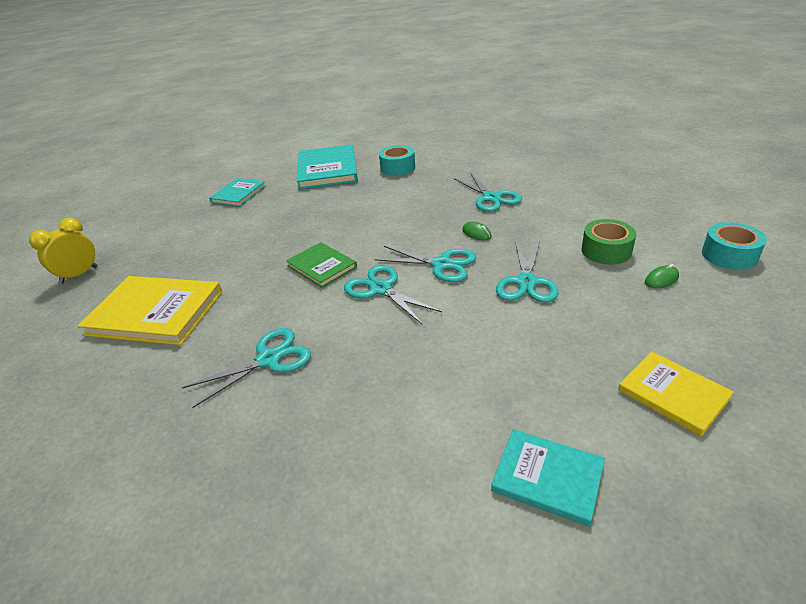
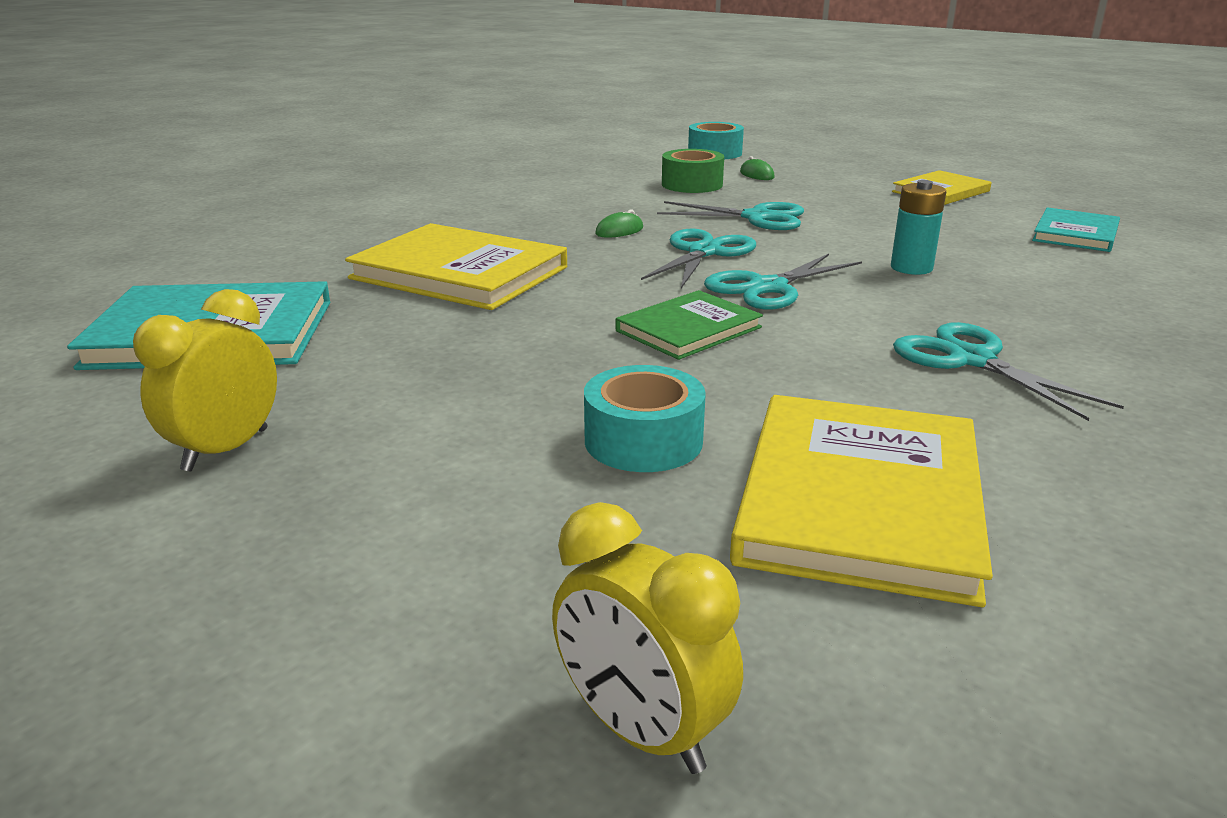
camera: 90 degrees left, 10 degrees down
(238, 194) = (226, 450): turquoise book -> yellow clock
(396, 200) = (459, 273): none -> yellow book
(397, 168) = (302, 269): turquoise tape -> turquoise tape (643, 441)
(424, 350) = (911, 268): none -> turquoise battery
(491, 198) = (509, 217): turquoise scissors -> none

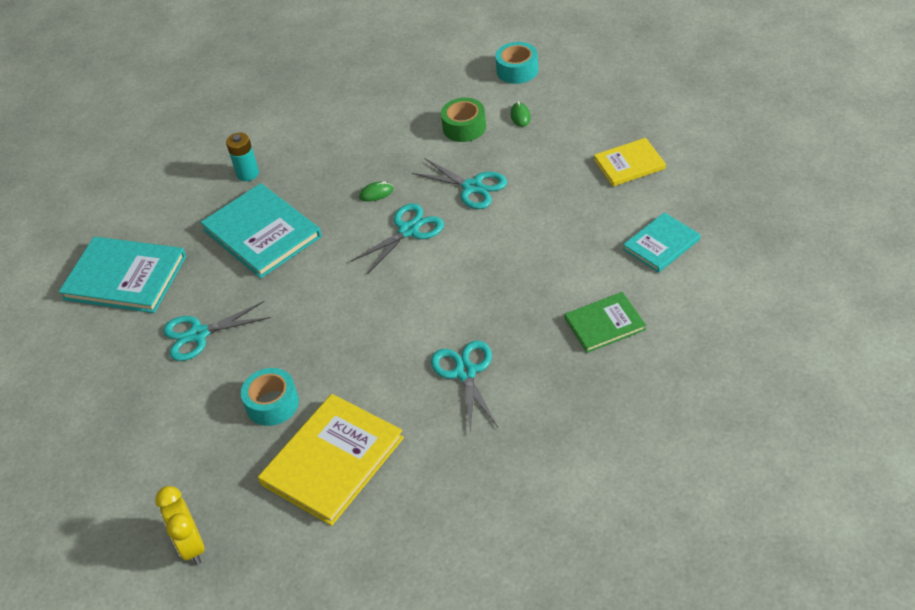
camera: 25 degrees right, 20 degrees up
(226, 450) = (110, 375): yellow clock -> none
(459, 273) = (262, 233): yellow book -> turquoise book
(689, 329) = (347, 316): green book -> green book (605, 324)
(767, 287) = (416, 280): turquoise scissors -> turquoise scissors (199, 334)
(911, 268) = (515, 271): turquoise battery -> turquoise battery (248, 174)

